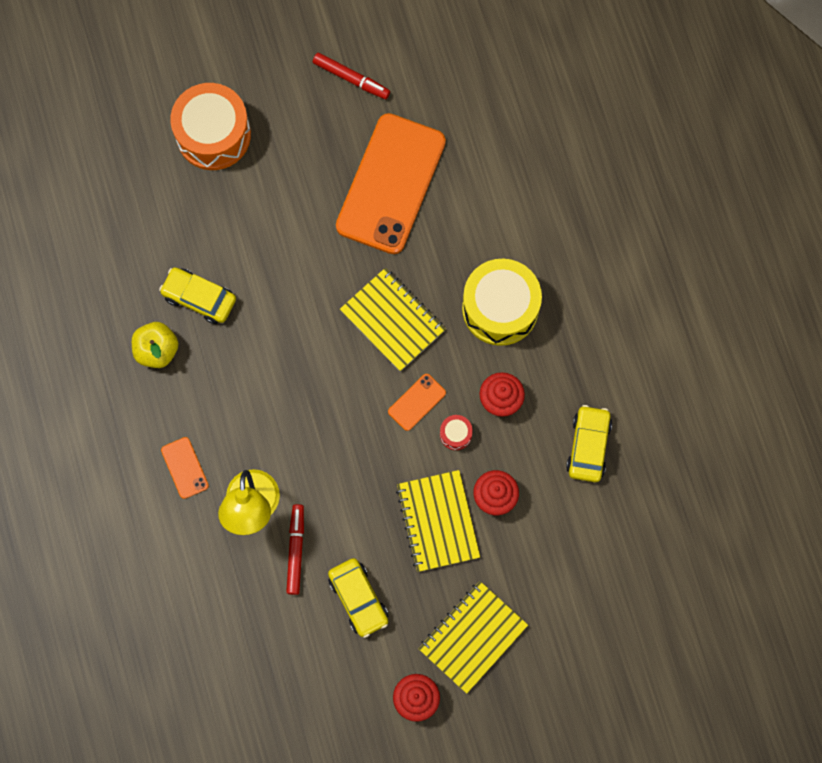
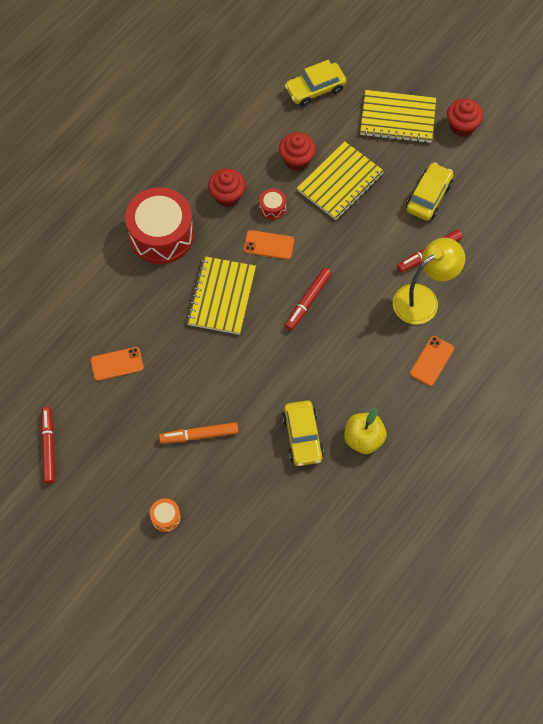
camera: 125 degrees left, 10 degrees down
(213, 135) = (165, 517): orange drum -> orange drum, size x0.41
(268, 210) = (199, 435): none -> orange marker
(329, 397) = (308, 301): none -> red marker
(390, 184) = (117, 364): orange phone -> orange phone, size x0.41
(500, 308) = (161, 235): yellow drum -> red drum
(588, 446) = (219, 127): yellow car -> yellow car (315, 89)

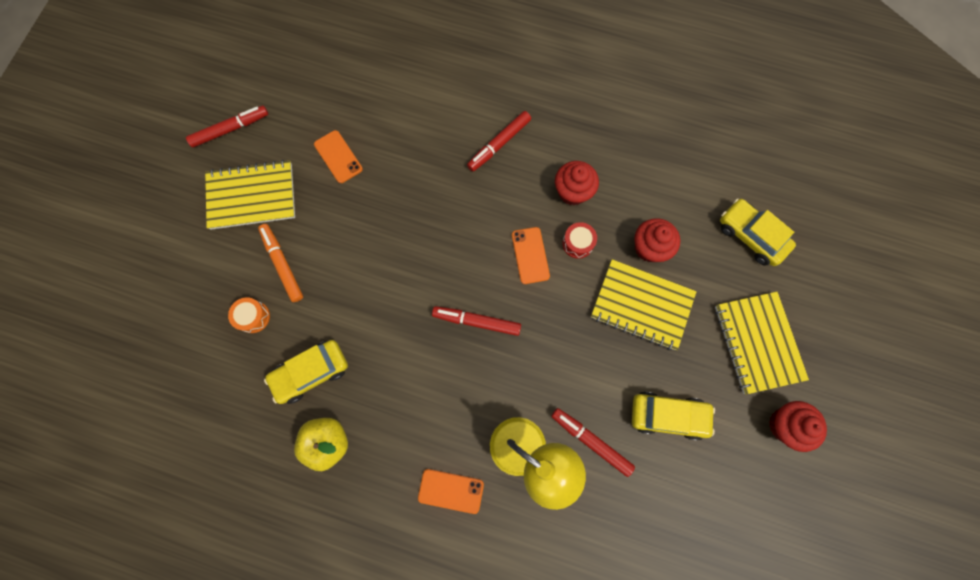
camera: 70 degrees right, 10 degrees up
(161, 235) = (499, 144): red drum -> red marker
(165, 517) = (183, 264): orange drum -> orange drum (253, 317)
(221, 296) = (449, 229): yellow notebook -> yellow notebook (252, 196)

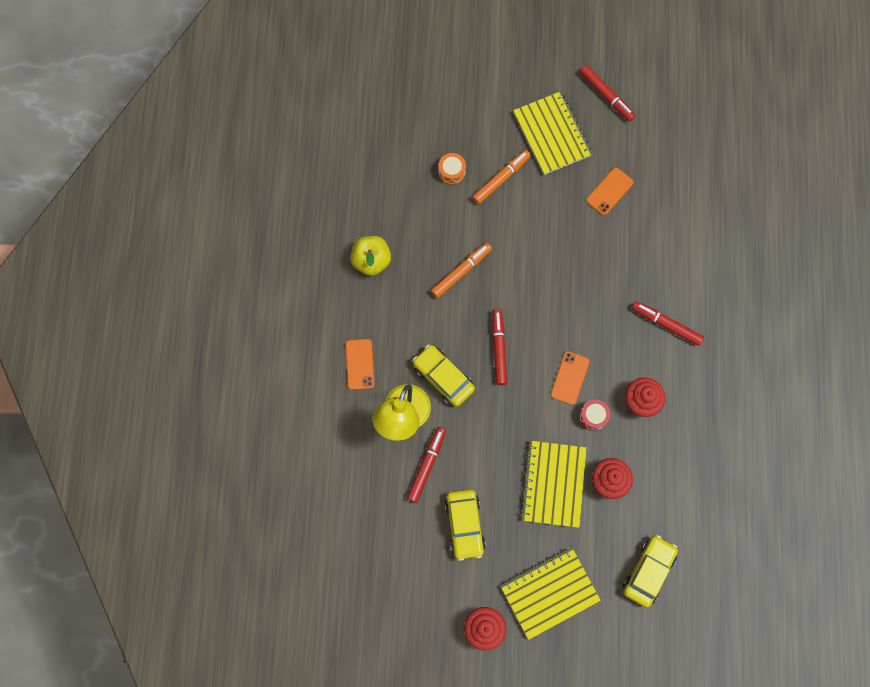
camera: 75 degrees right, 0 degrees up
(311, 372) = (420, 230): yellow car -> yellow car (443, 377)
(376, 339) = (461, 271): none -> orange marker
(530, 255) = (570, 378): orange phone -> orange phone turned 45 degrees counterclockwise

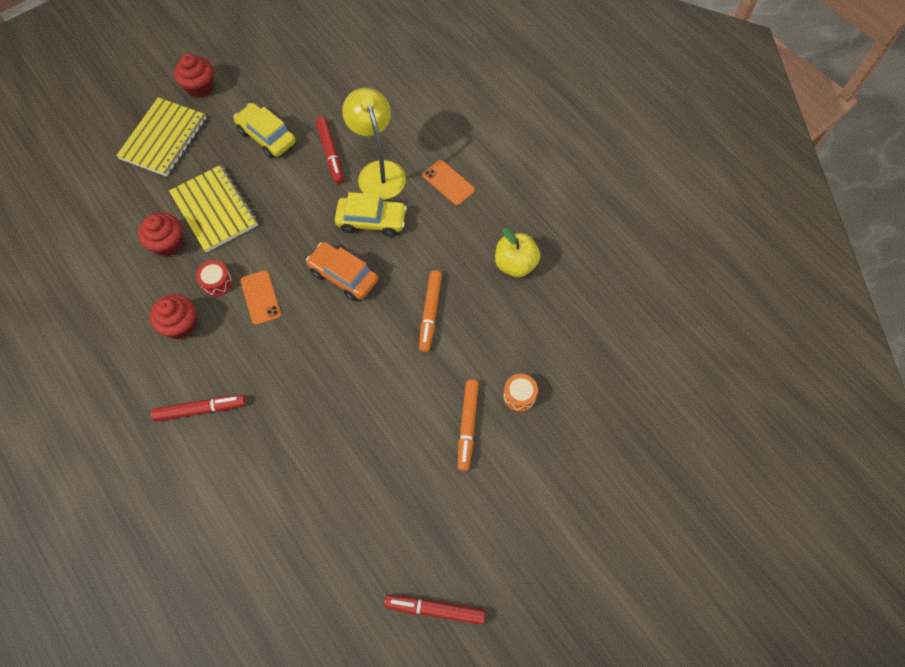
camera: 140 degrees right, 10 degrees down
(498, 348) = (343, 276): red marker -> orange car
(552, 134) = (456, 514): yellow notebook -> none
(609, 191) = (350, 500): orange phone -> none
(648, 571) = (89, 204): yellow car -> none

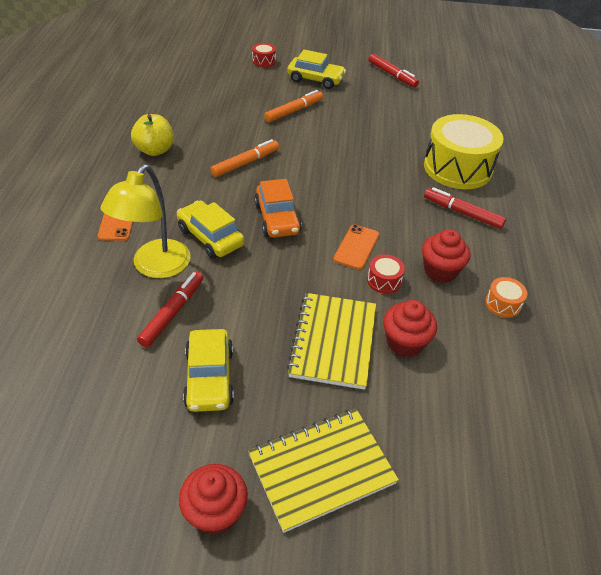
camera: 140 degrees left, 20 degrees down
(242, 475) = (457, 168): none -> yellow drum
(505, 509) = (315, 79): none -> yellow car
(519, 395) = (247, 104): orange drum -> orange drum (503, 304)
(593, 492) = (264, 61): none -> red drum

